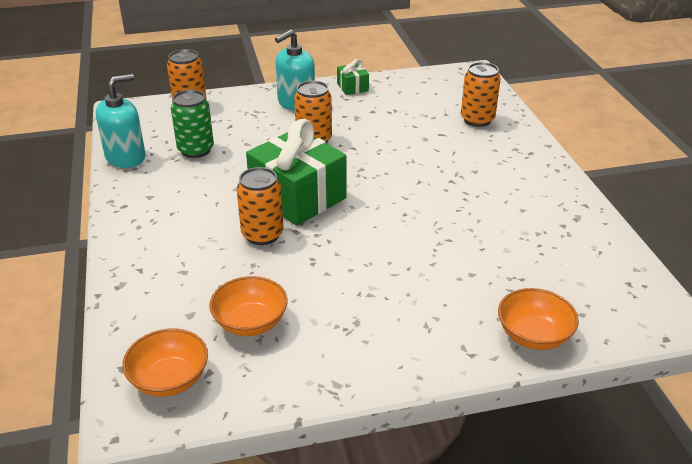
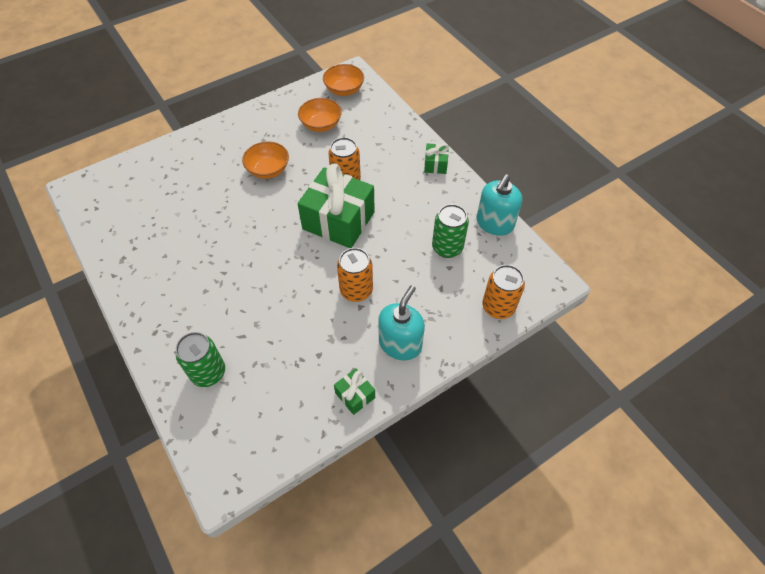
camera: 160 degrees right, 20 degrees up
(130, 226) = (435, 164): none -> green gift
(477, 120) = (208, 372): orange can -> green can
(533, 335) = (161, 157): orange bowl -> orange bowl (268, 170)

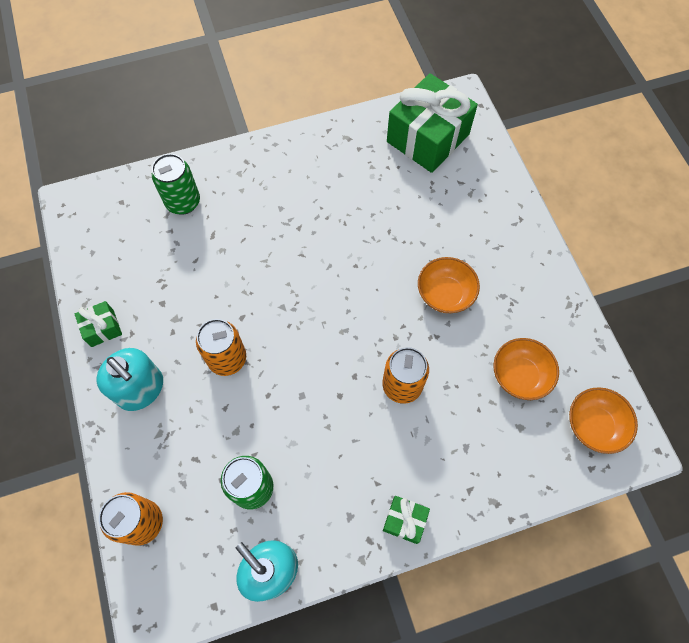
camera: 105 degrees right, 10 degrees up
(338, 220) = (337, 361): green gift -> green gift (427, 138)

